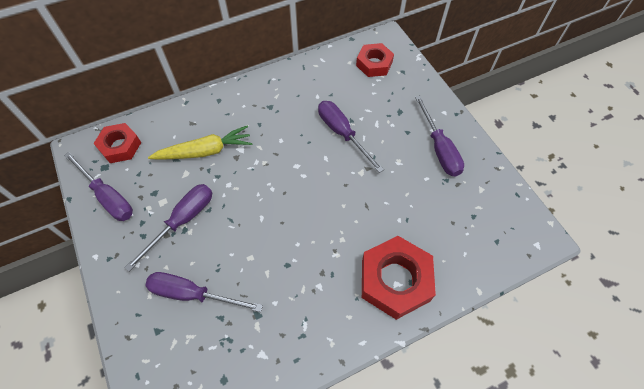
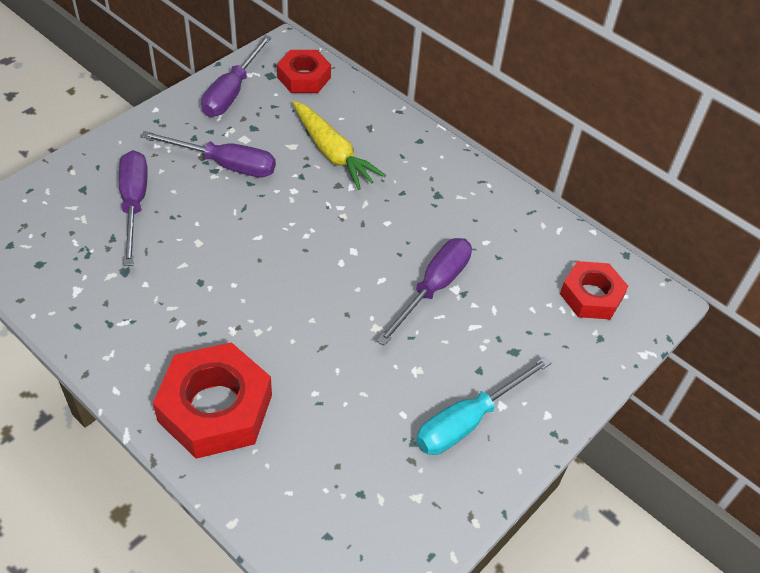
camera: 65 degrees right, 10 degrees down
(439, 148) = (468, 420): purple screwdriver -> turquoise screwdriver

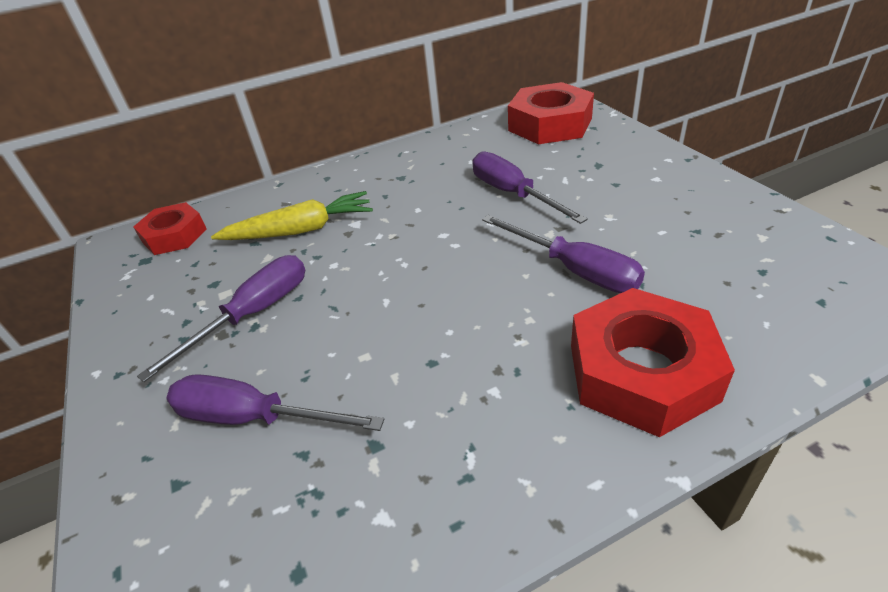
camera: 60 degrees left, 10 degrees down
(232, 92) = (140, 294): purple screwdriver -> purple screwdriver (574, 270)
(468, 420) = (673, 196): turquoise screwdriver -> none
(591, 296) = (550, 124): red nut -> red nut, size x1.60

